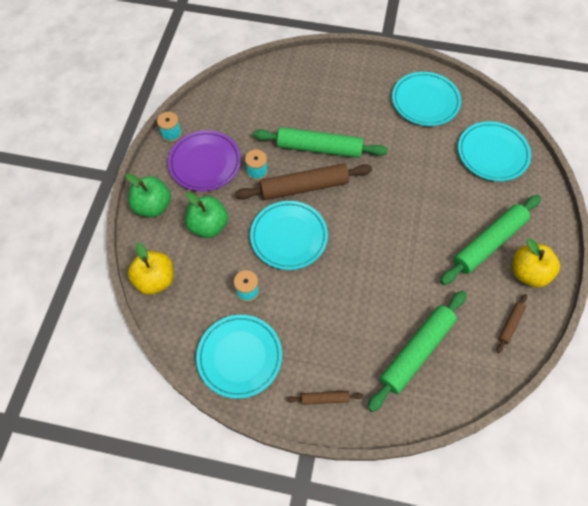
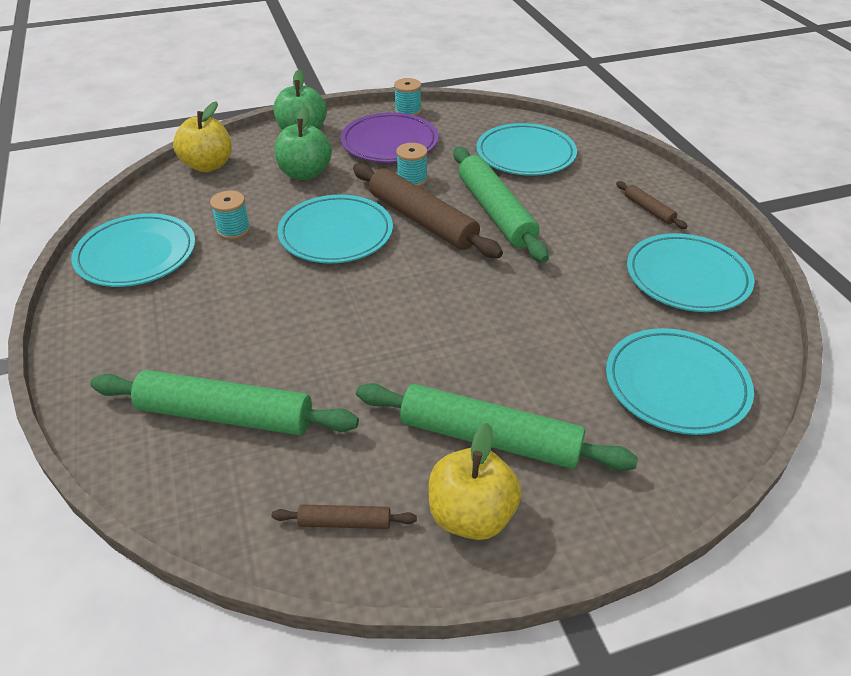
camera: 60 degrees right, 20 degrees down
(271, 102) = (525, 154): none -> turquoise plate
(324, 399) = (105, 346): brown rolling pin -> brown rolling pin (648, 210)

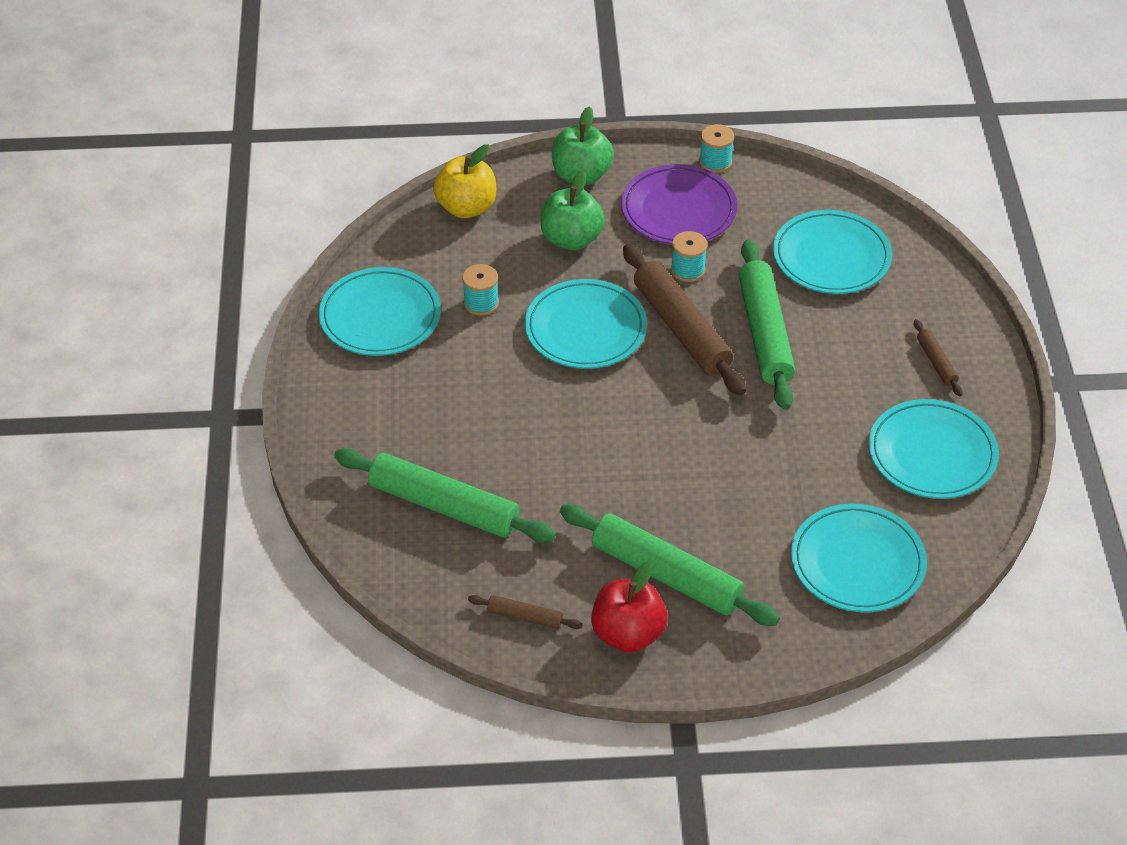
camera: 15 degrees right, 5 degrees up
(471, 515) = (628, 634): yellow apple -> red apple

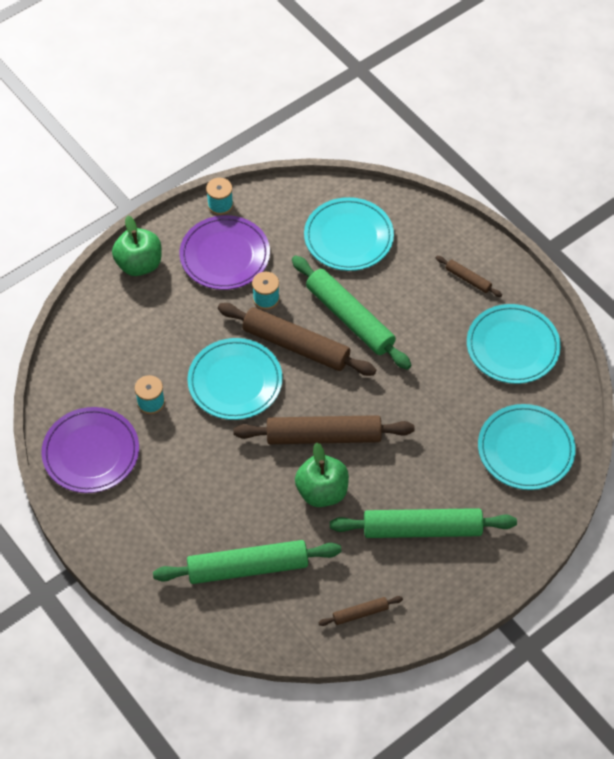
camera: 35 degrees left, 10 degrees up
(380, 317) = (91, 452): turquoise plate -> purple plate
(466, 207) = (81, 333): yellow apple -> none
(571, 239) = (172, 318): green apple -> green apple (322, 491)
(628, 634) = (431, 584): red apple -> none
(636, 428) = (323, 436): none -> brown rolling pin

